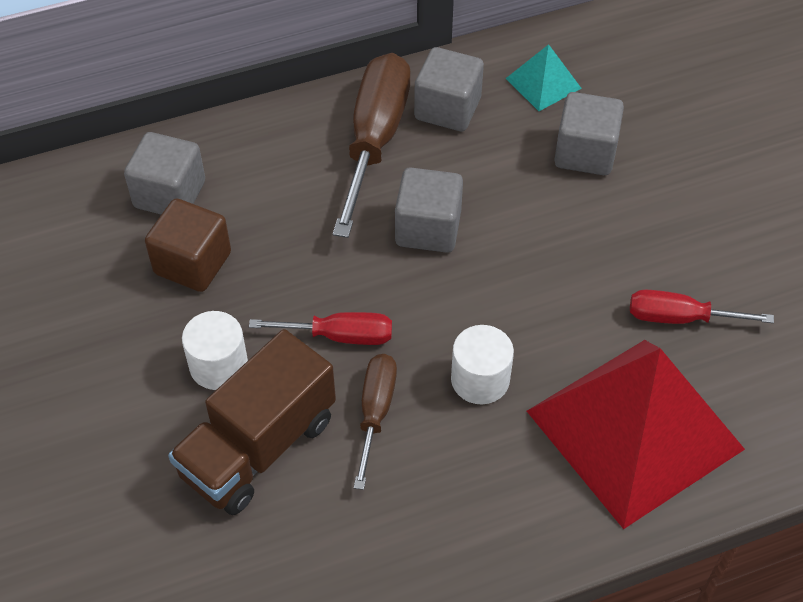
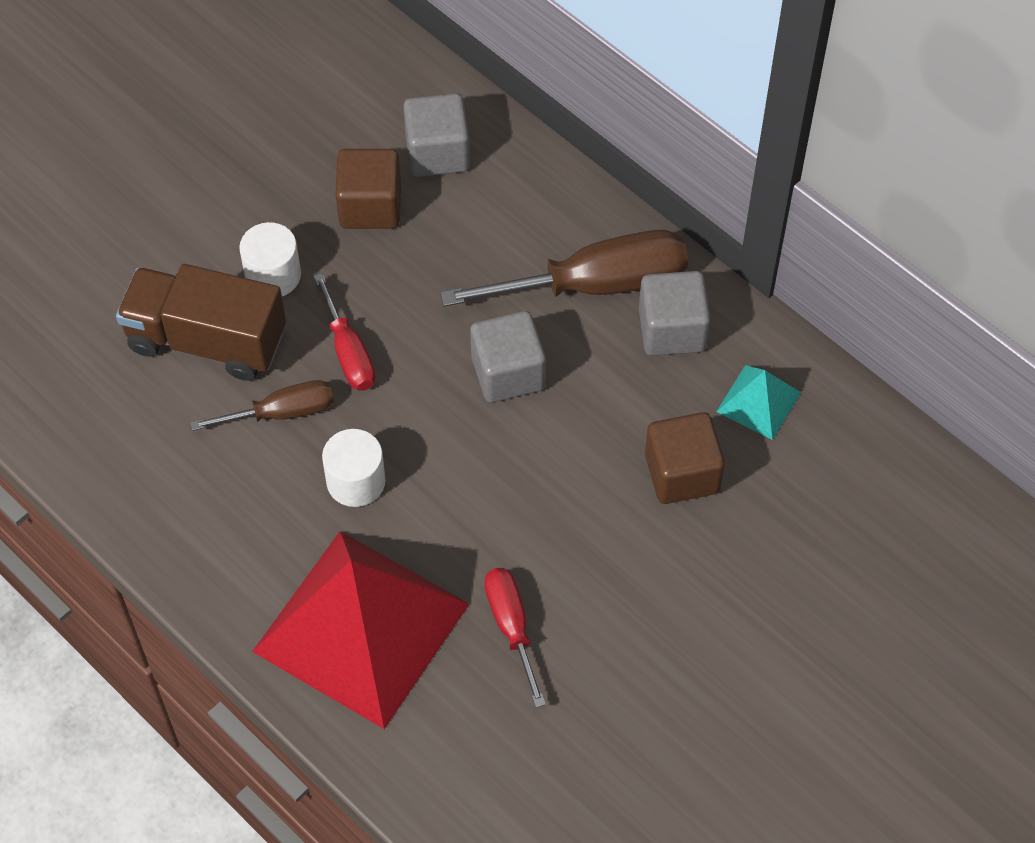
camera: 65 degrees right, 5 degrees up
(585, 153) = (682, 473): grey cube -> brown cube

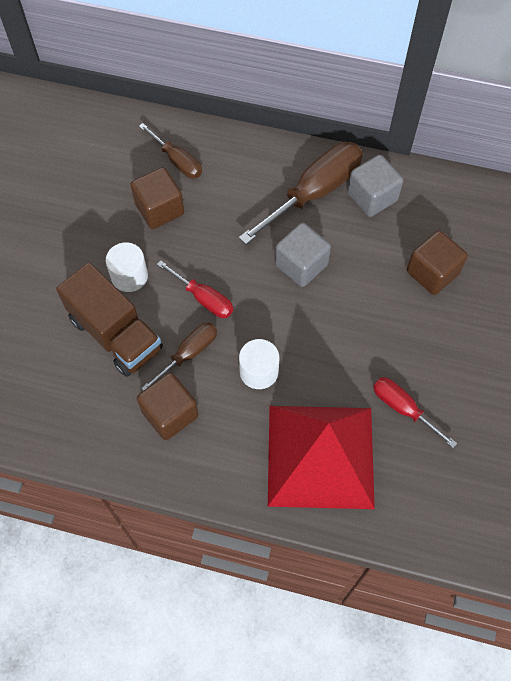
camera: 30 degrees left, 5 degrees up
(207, 340) = (115, 334): brown truck -> brown truck turned 120 degrees counterclockwise
(208, 475) = (170, 414): none -> brown cube
(437, 153) = (177, 161): grey cube -> brown screwdriver
(758, 402) = (444, 213): turquoise pyramid -> none

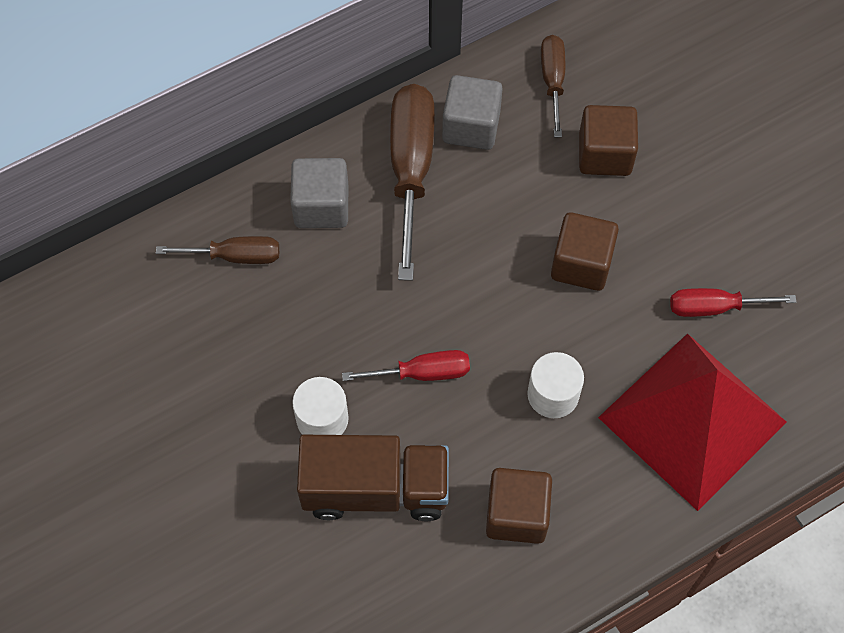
camera: 45 degrees left, 0 degrees up
(159, 209) = (274, 323): brown cube -> brown cube (581, 264)
(189, 354) = (469, 440): brown screwdriver -> brown screwdriver (553, 81)
(301, 265) = (478, 254): grey cube -> grey cube (321, 206)

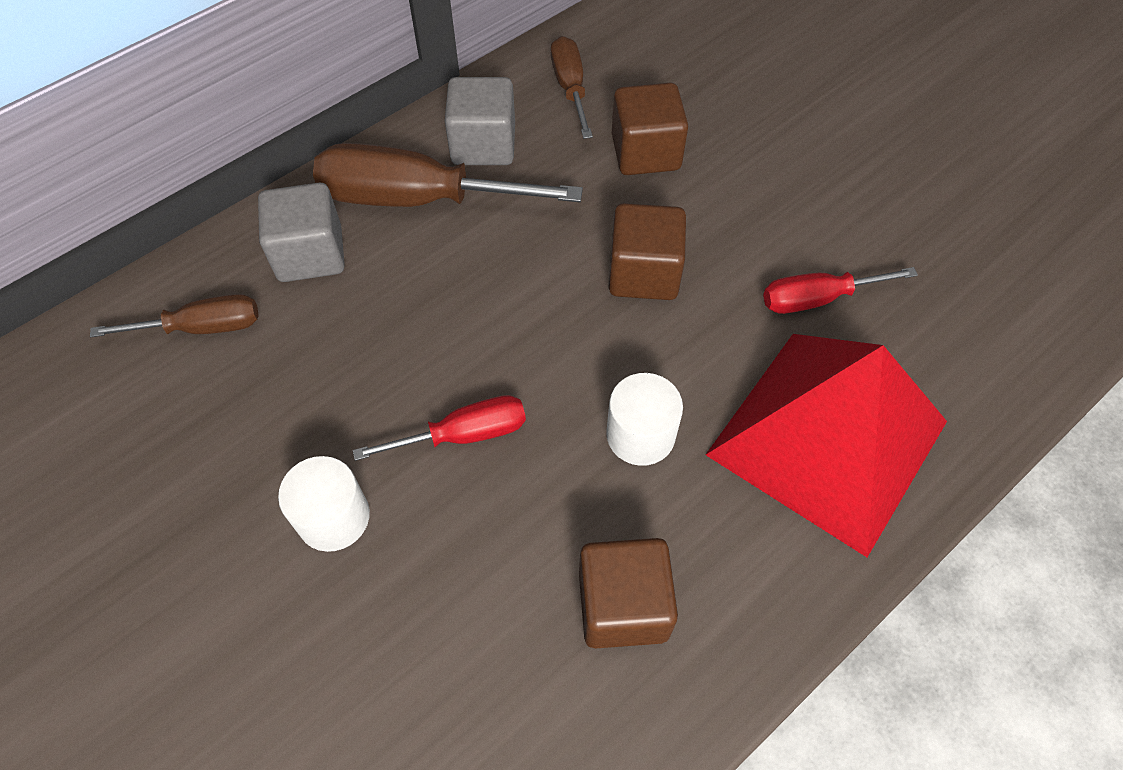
camera: 10 degrees left, 5 degrees down
(375, 489) = (418, 604): brown truck -> none
(411, 169) = (418, 199): brown screwdriver -> brown screwdriver turned 75 degrees counterclockwise

